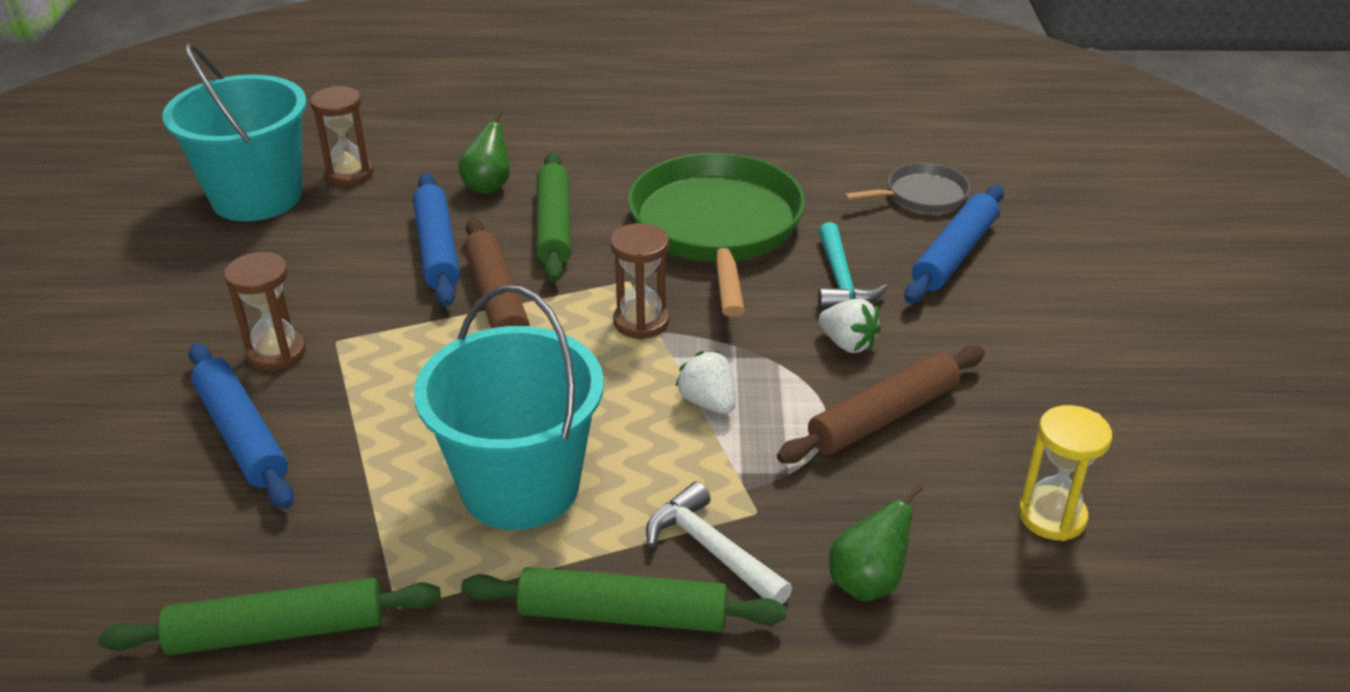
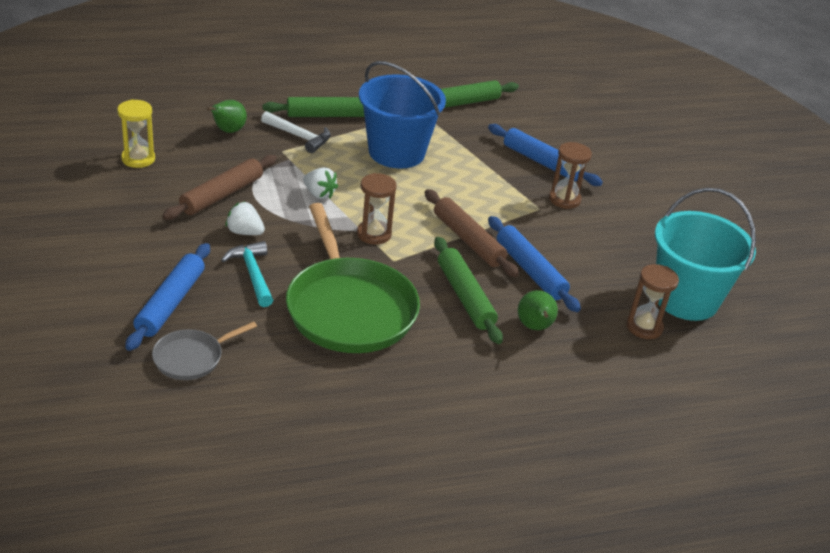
camera: 160 degrees right, 0 degrees up
(520, 486) = (396, 152): turquoise bucket -> blue bucket

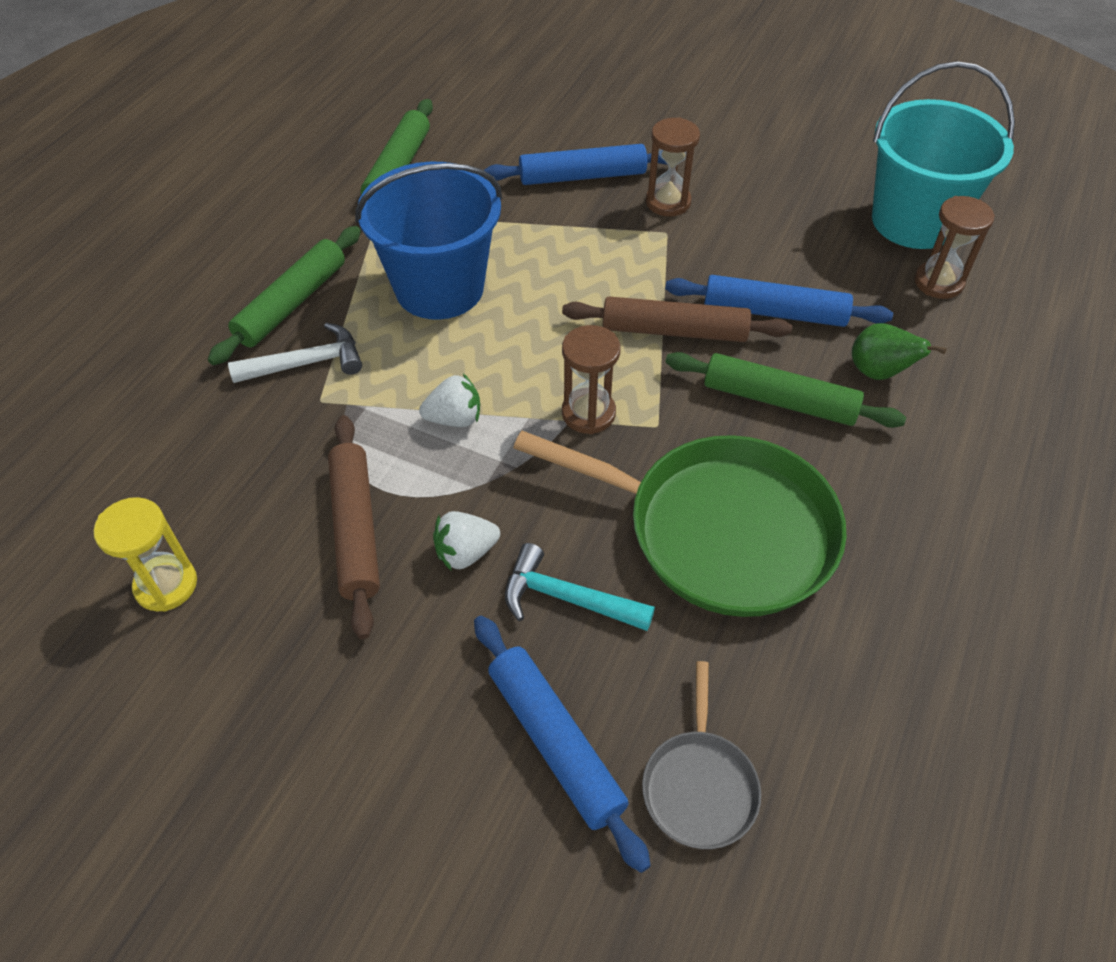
camera: 45 degrees left, 15 degrees up
(228, 131) = (211, 433): green pear -> none

